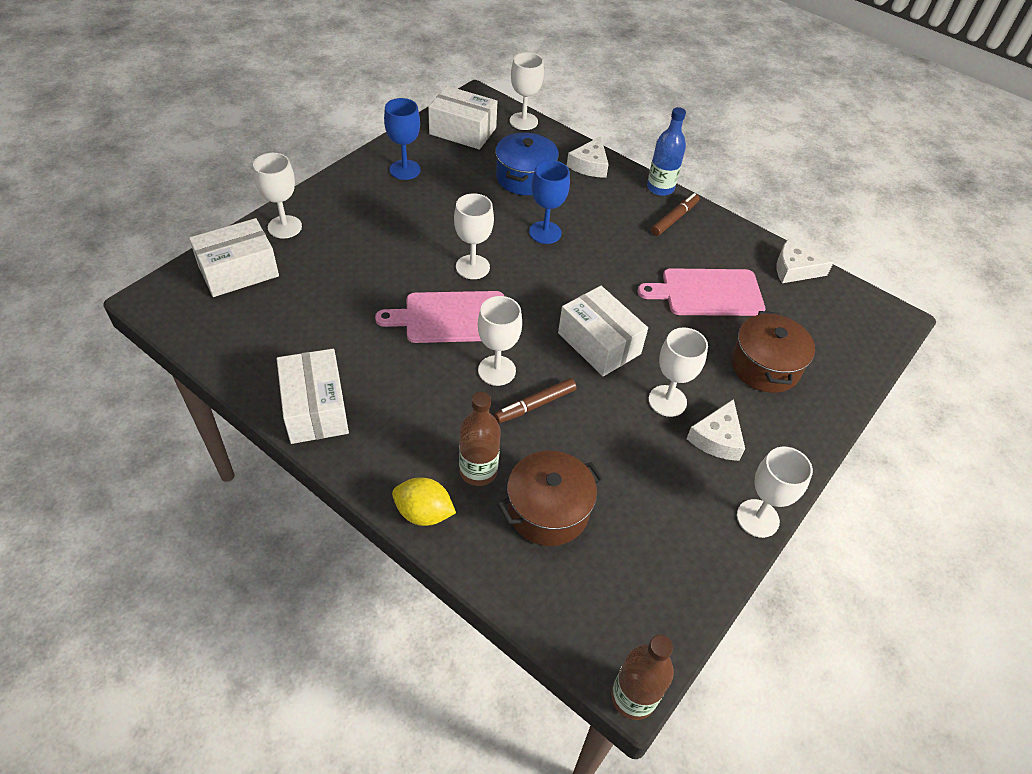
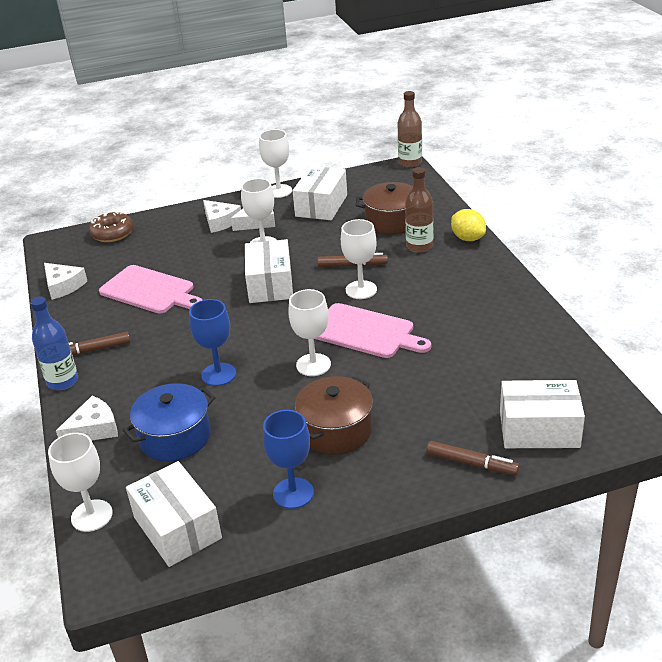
camera: 140 degrees left, 15 degrees down
(284, 227) = (471, 463): white goblet -> brown marker
(315, 408) = (512, 305): white box -> white box (321, 205)
(760, 422) = (220, 221): none -> white cheese
(765, 366) = (176, 243): brown pot -> brown pot (336, 430)
(852, 354) = (112, 233): none -> brown donut

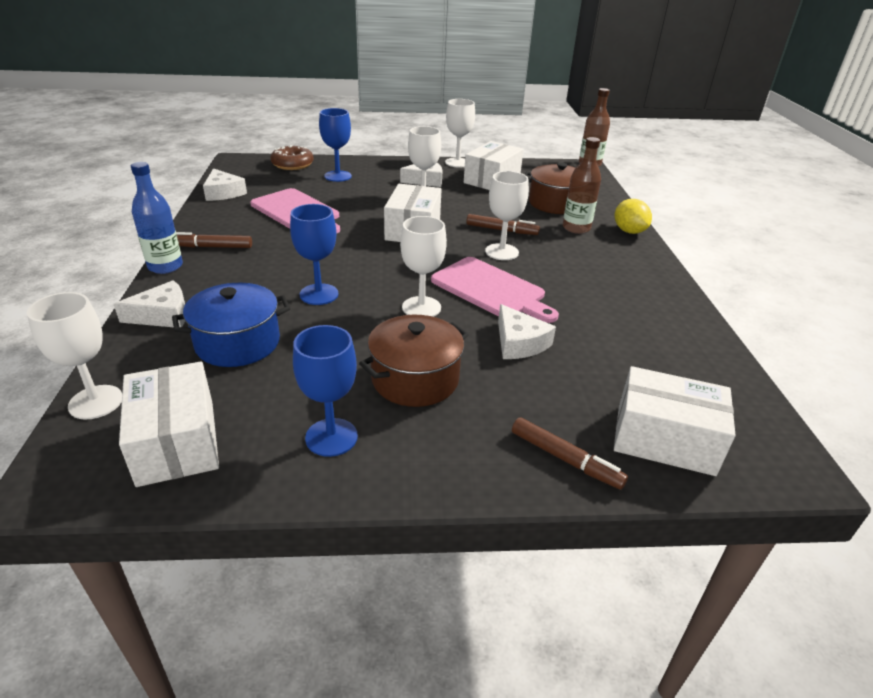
camera: 10 degrees right, 0 degrees up
(166, 237) = (338, 176): none -> blue goblet
(220, 221) = (393, 174): white cheese -> white cheese (519, 343)

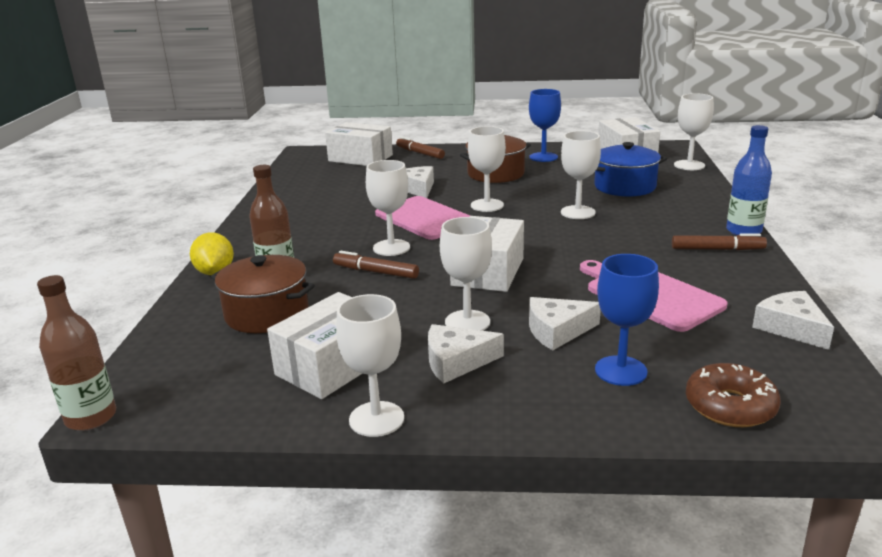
camera: 170 degrees left, 10 degrees down
(163, 315) = (699, 199): white cheese -> white cheese (557, 331)
(319, 294) = (578, 212): blue goblet -> white goblet

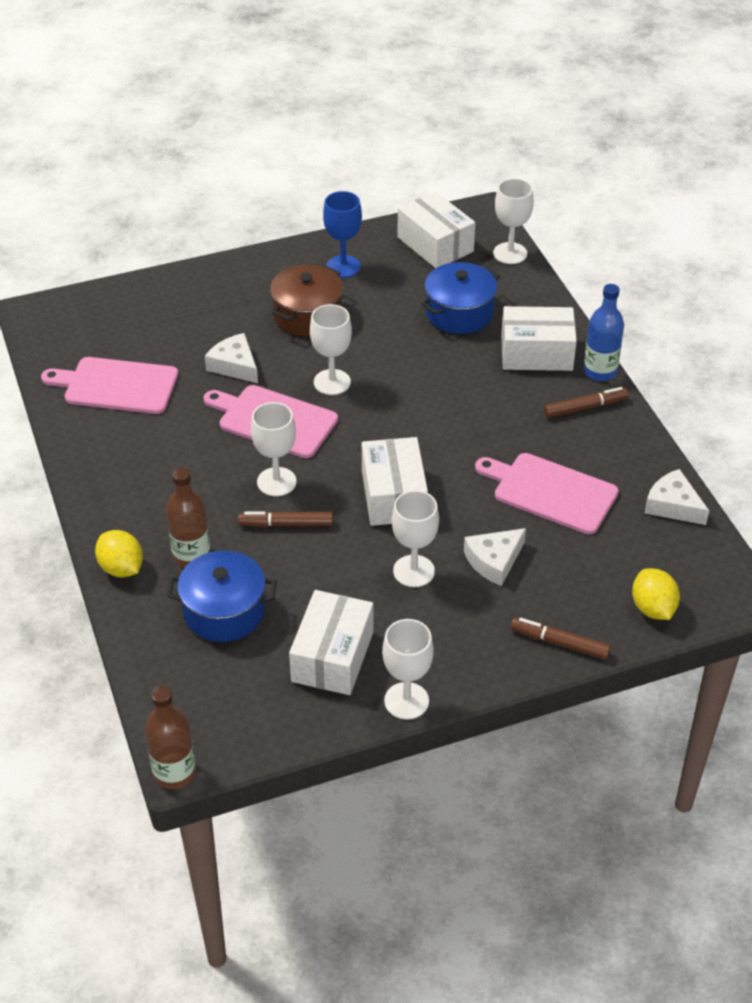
camera: 25 degrees left, 20 degrees up
(267, 313) = (224, 611): brown pot -> blue pot
(321, 186) = (116, 386): none -> pink cutting board
(360, 158) = (121, 313): white box -> white box (536, 353)
(420, 153) = (189, 286): brown marker -> brown marker (560, 643)
(456, 362) = (431, 622): white cheese -> none
(578, 212) = (432, 374): white goblet -> none
(620, 371) = (563, 594): blue goblet -> none
(730, 406) = (653, 608): brown donut -> yellow lemon

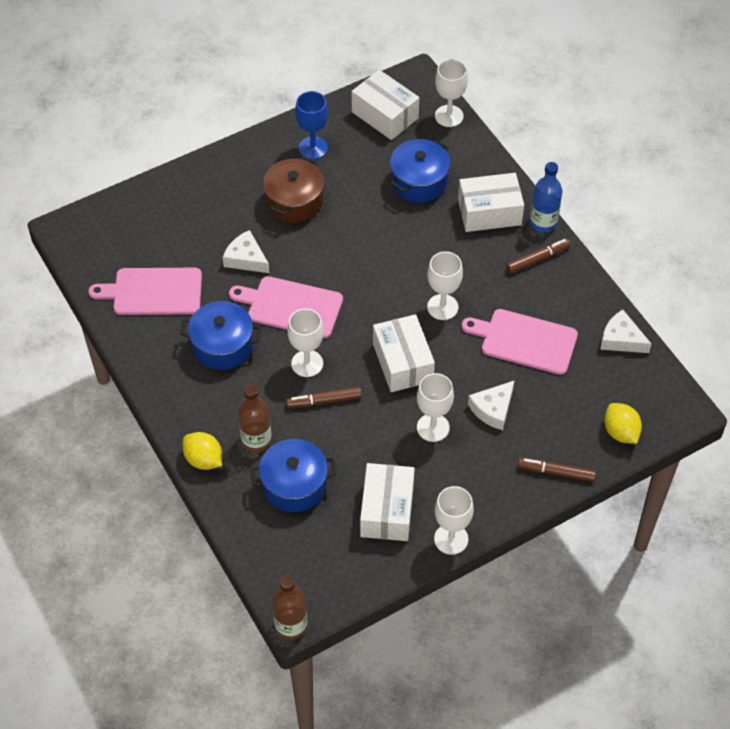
camera: 10 degrees left, 10 degrees up
(181, 450) = (222, 345): none -> blue pot
(332, 382) = (329, 263): white goblet -> white goblet (442, 307)

